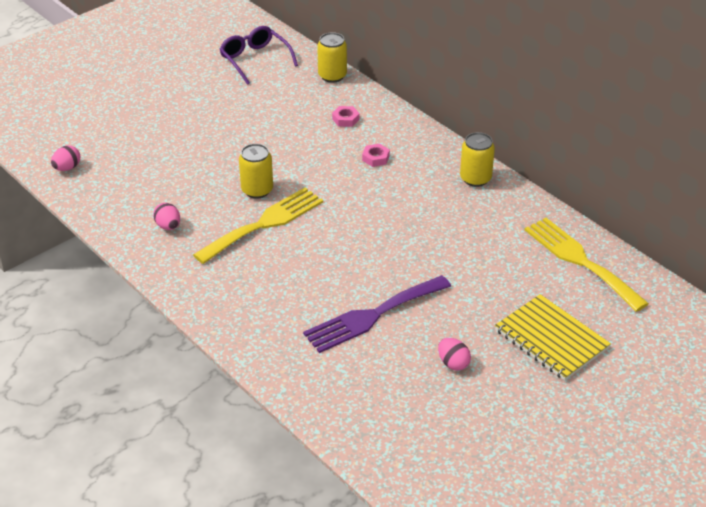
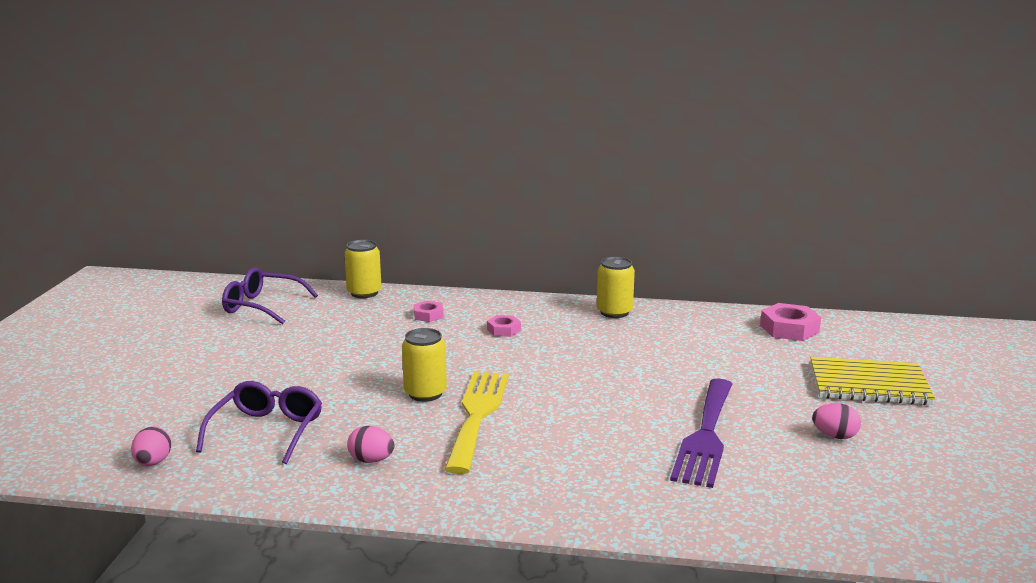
camera: 40 degrees left, 20 degrees down
(142, 174) = (267, 431): none -> purple glasses
(580, 261) = (789, 329): yellow fork -> pink nut

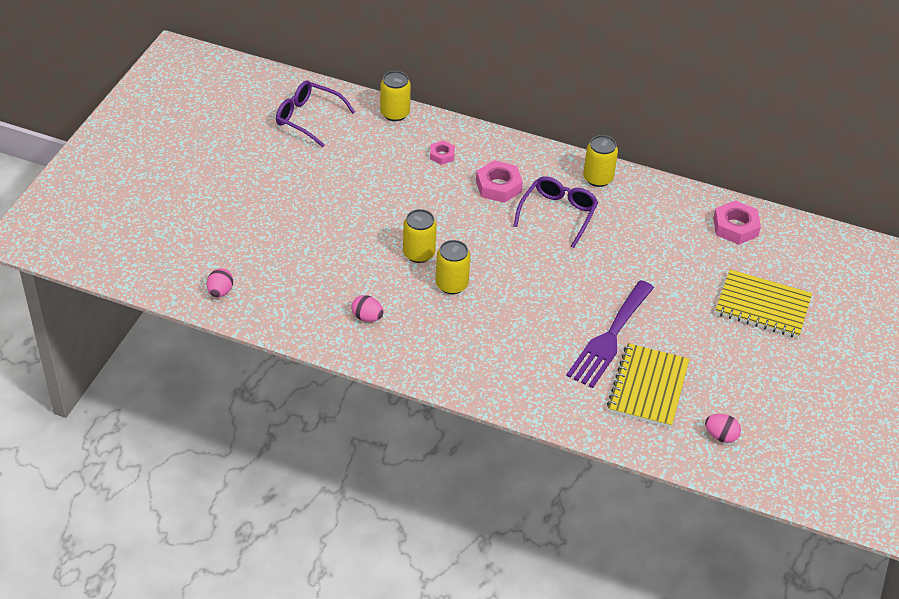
camera: 10 degrees right, 25 degrees up
(267, 431) = (299, 274): purple glasses -> purple glasses (558, 214)
(477, 415) = (451, 284): yellow fork -> yellow can
(503, 330) = (498, 186): pink nut -> pink nut, size x1.70
(785, 476) = (648, 387): none -> yellow notebook
(835, 436) = (704, 356): pink egg -> pink egg (720, 436)

